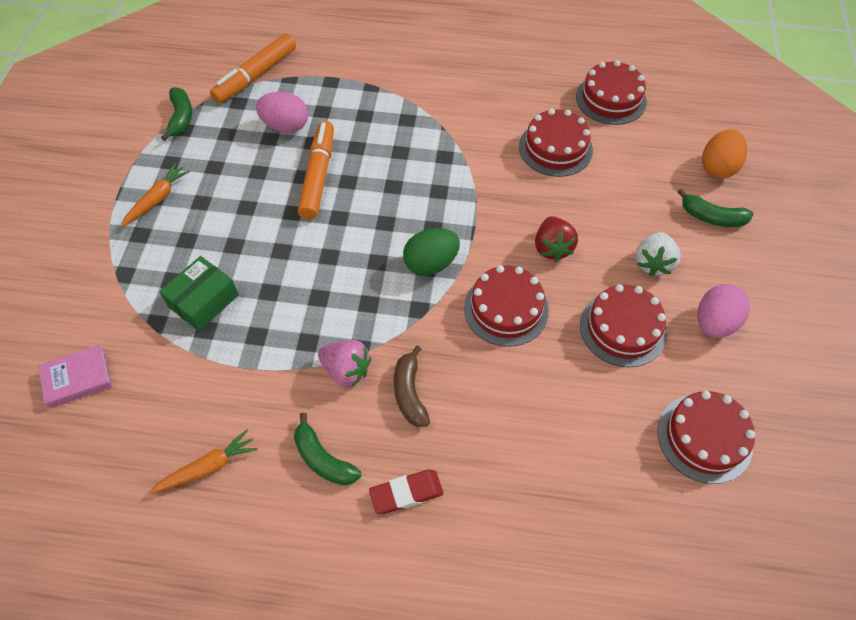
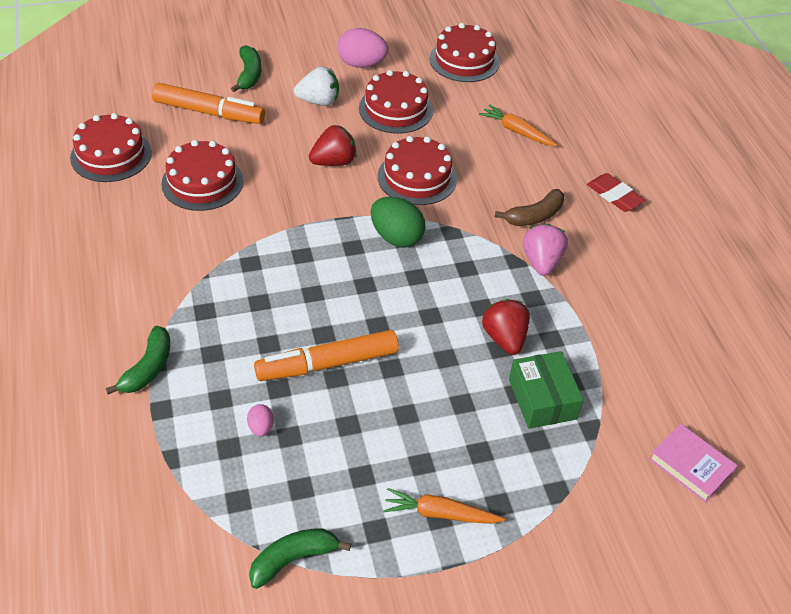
camera: 115 degrees left, 10 degrees down
(203, 301) = (542, 399): green box -> green box turned 60 degrees clockwise
(207, 467) = (688, 322): orange carrot -> orange carrot (516, 131)
(255, 75) = (176, 503): orange marker -> orange marker (209, 112)
(277, 300) = (504, 338): none -> red strawberry
(285, 126) = (261, 427): pink egg -> pink egg, size x0.50
(323, 459) = (626, 251): green banana -> green banana (148, 368)
(717, 167) = (185, 76): orange egg -> none

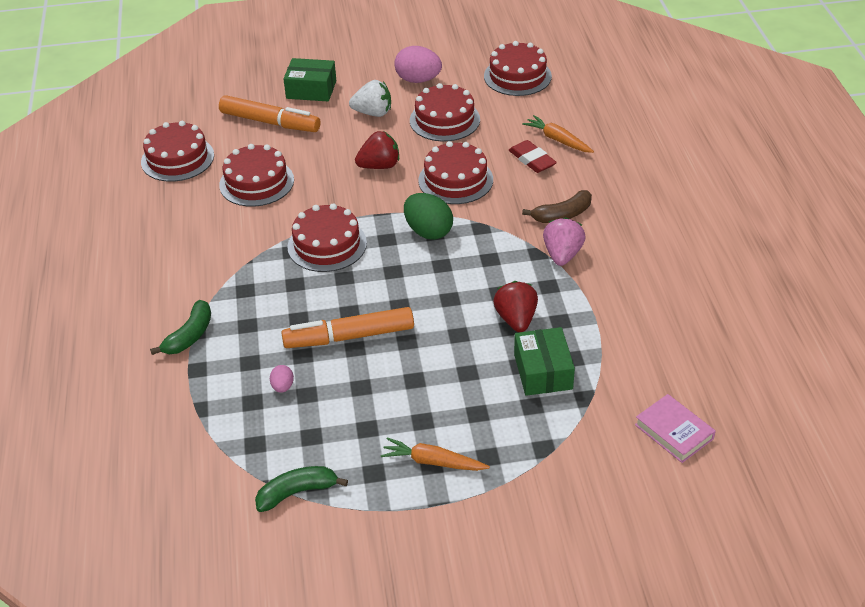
camera: 10 degrees right, 5 degrees down
(249, 75) = (311, 89): green banana -> green box
(289, 254) = (327, 245): none -> red cake
(614, 196) = (643, 198): red eraser -> red eraser (532, 160)

